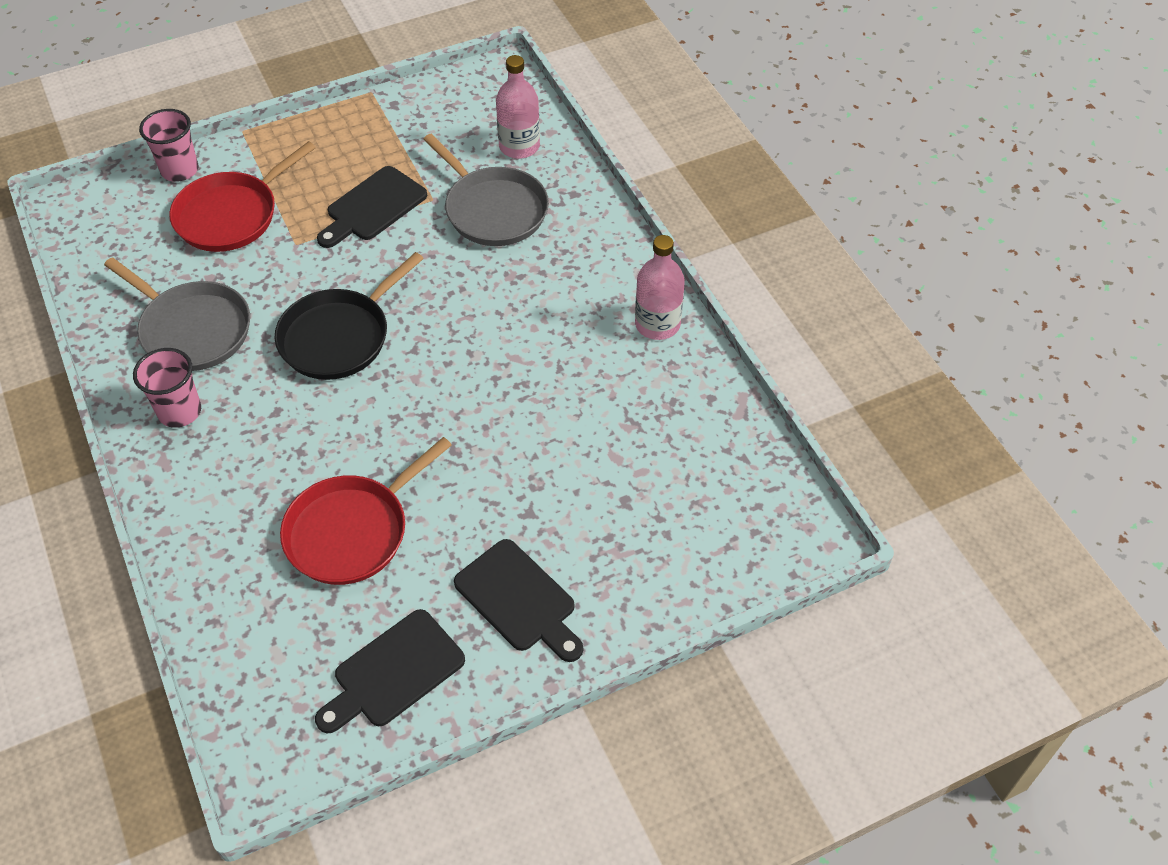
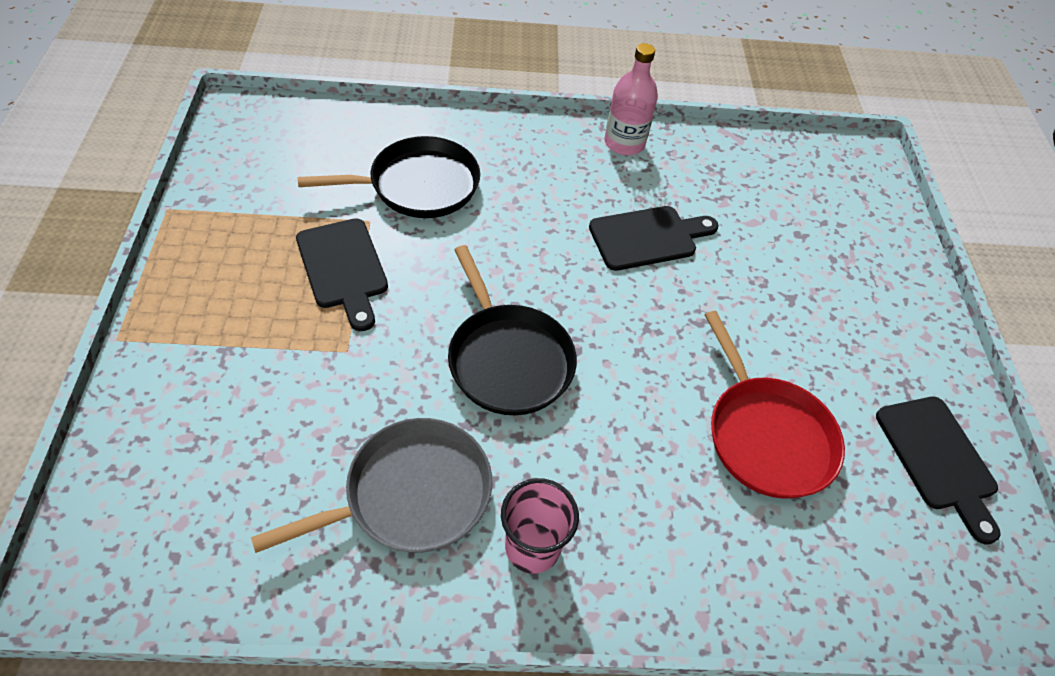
camera: 70 degrees left, 0 degrees up
(180, 170) = (126, 424): pink cup -> none
(231, 215) = (252, 396): red pan -> none
(493, 210) = (418, 185): grey pan -> black pan
(519, 146) = (350, 138): pink bottle -> none
(519, 600) = (881, 339): black cutting board -> black cutting board (648, 238)

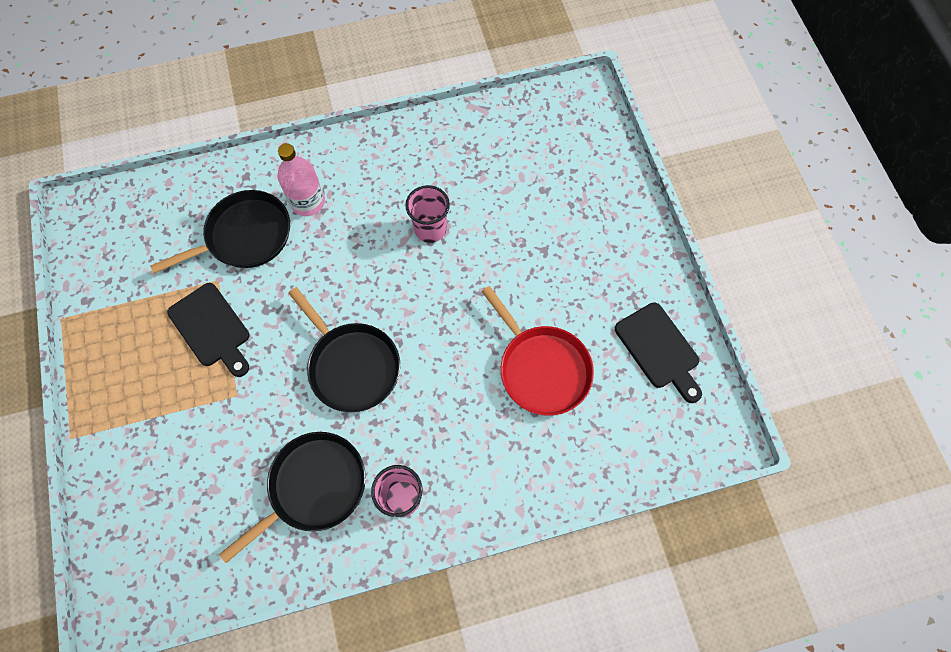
camera: 10 degrees left, 15 degrees up
(411, 494) = (313, 487): grey pan -> black pan
(624, 143) = (394, 144): pink bottle -> pink bottle (308, 202)
(648, 238) = (430, 229): black cutting board -> pink cup

